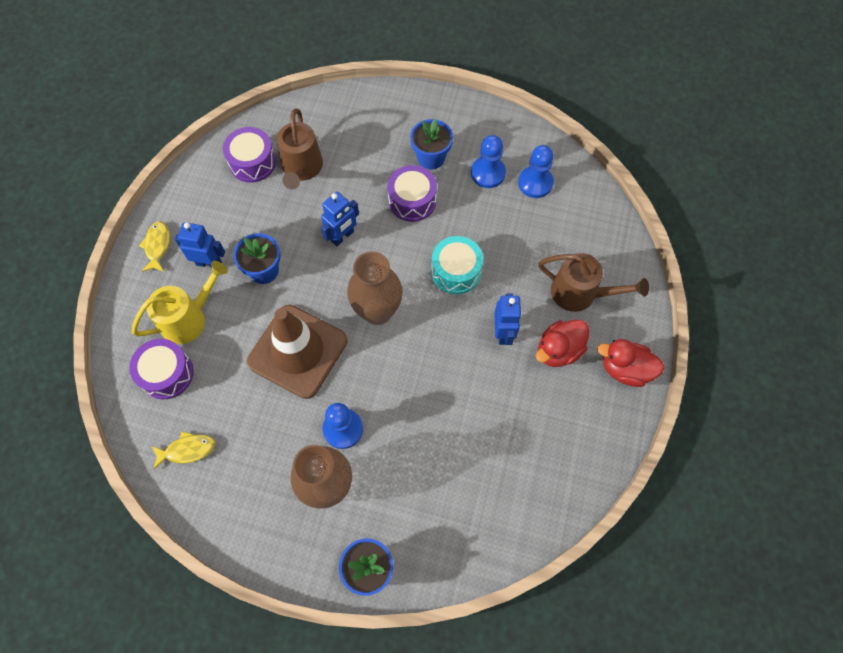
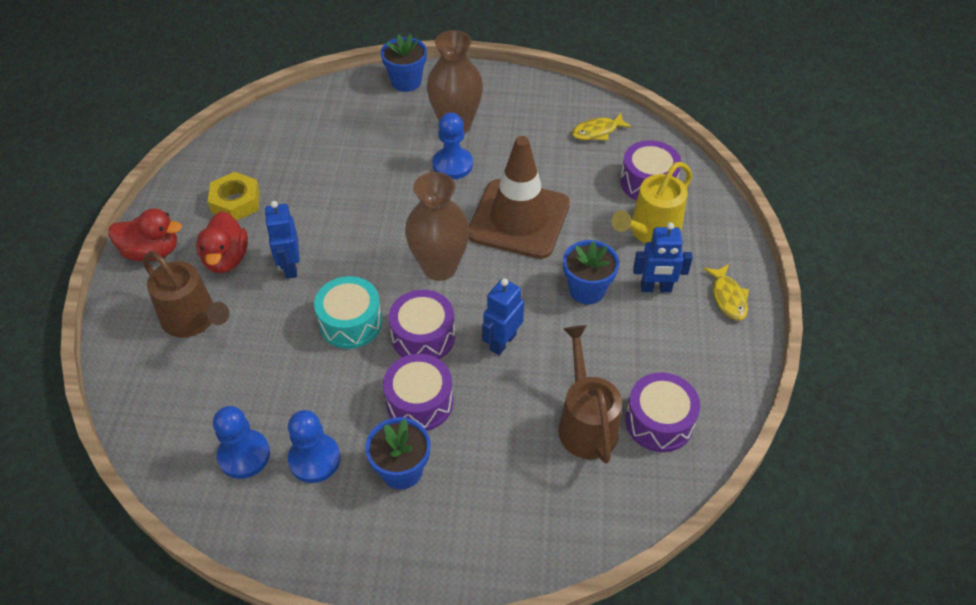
camera: 170 degrees right, 15 degrees down
(401, 250) = (423, 336): none -> purple drum
(554, 416) = (236, 202): none -> yellow nut
(558, 350) = (226, 259): red duck -> red duck turned 135 degrees clockwise
(580, 293) = (194, 320): brown watering can -> brown watering can turned 150 degrees counterclockwise

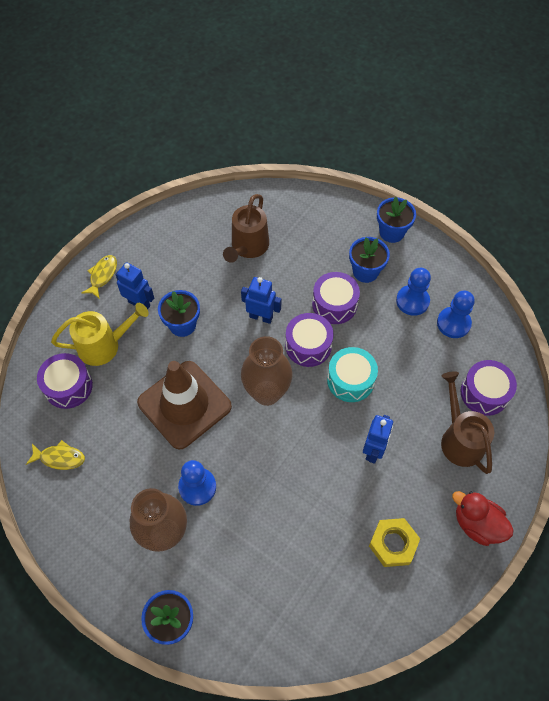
camera: 150 degrees left, 10 degrees up
(226, 259) = (419, 484): red duck -> none
(394, 558) = (391, 232): none -> blue flower pot
(502, 342) = (261, 317): blue robot -> blue robot turned 135 degrees counterclockwise
(659, 421) = (208, 229): purple drum -> purple drum (484, 393)

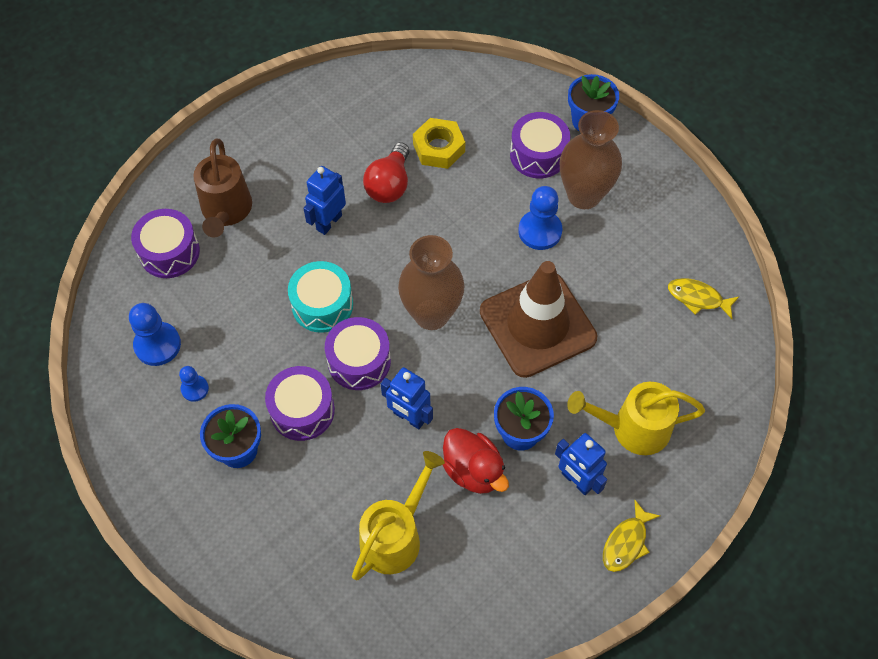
camera: 165 degrees left, 0 degrees up
(68, 386) = (684, 383): purple drum -> purple drum (538, 155)
(248, 247) = (396, 535): brown watering can -> yellow watering can
(336, 499) = (389, 185): none -> red light bulb
(391, 232) = (170, 506): blue flower pot -> none
(393, 544) = (347, 134): yellow nut -> yellow nut (438, 148)
(412, 301) = (195, 389): blue pawn -> blue pawn, size x0.58
(477, 524) = (253, 131): red duck -> red duck (473, 470)

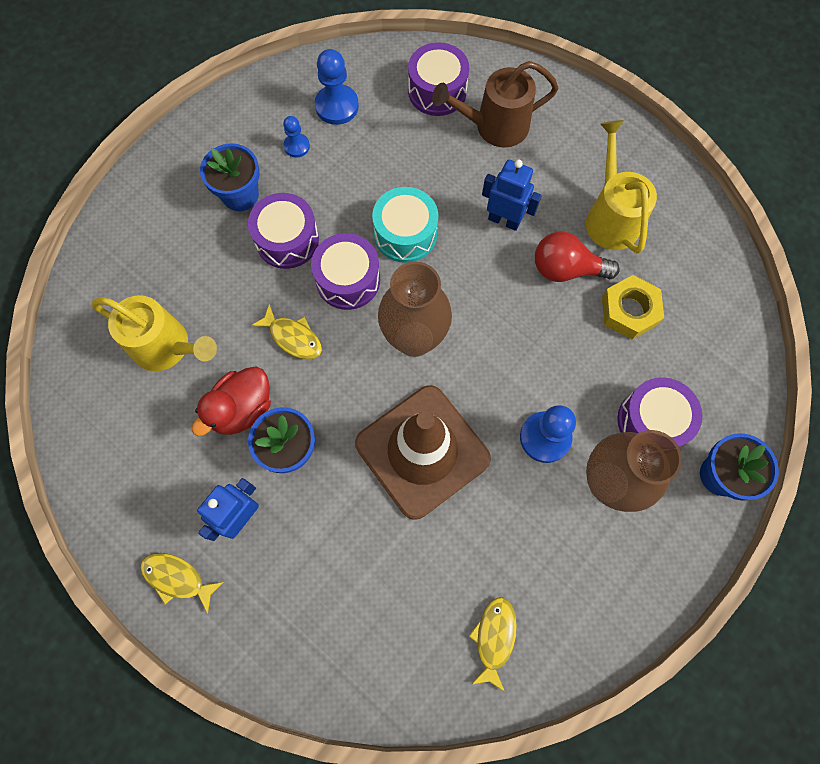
camera: 80 degrees right, 10 degrees up
(409, 417) = (293, 337): blue robot -> yellow fish
(632, 428) = (310, 572): yellow watering can -> yellow watering can (610, 216)

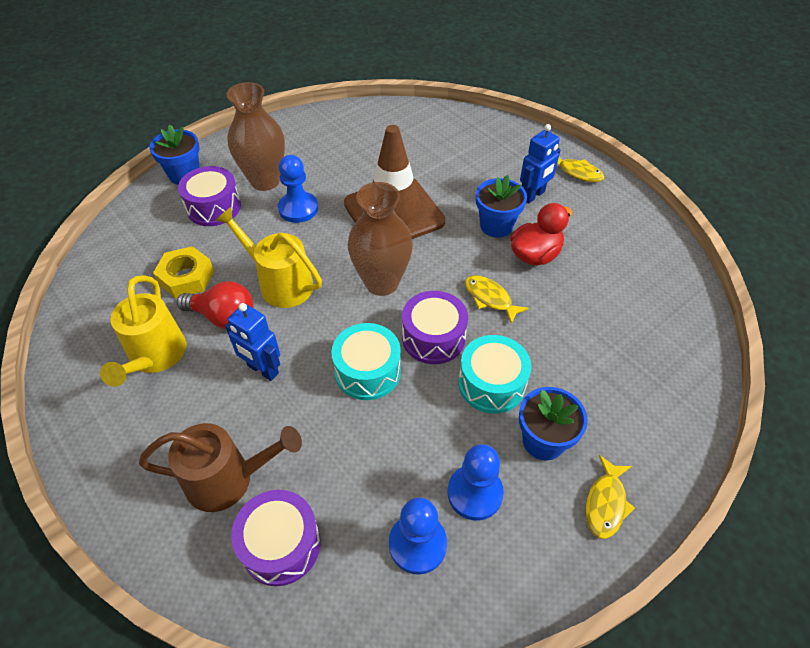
camera: 170 degrees left, 20 degrees down
(168, 347) = (605, 306): yellow watering can -> yellow watering can (280, 283)
(287, 240) = (491, 384): purple drum -> turquoise drum
(297, 146) = (474, 493): blue pawn -> blue pawn, size x1.72
(494, 638) = (372, 126): yellow fish -> yellow fish (606, 503)

